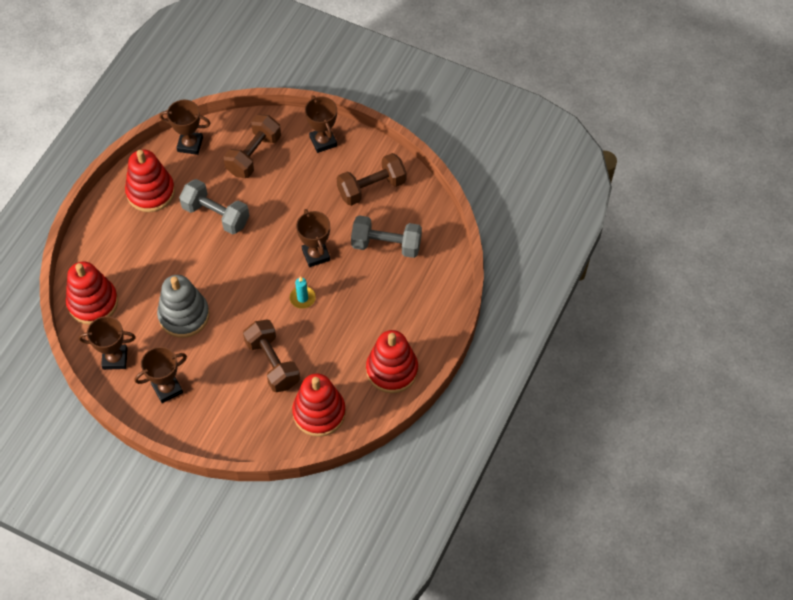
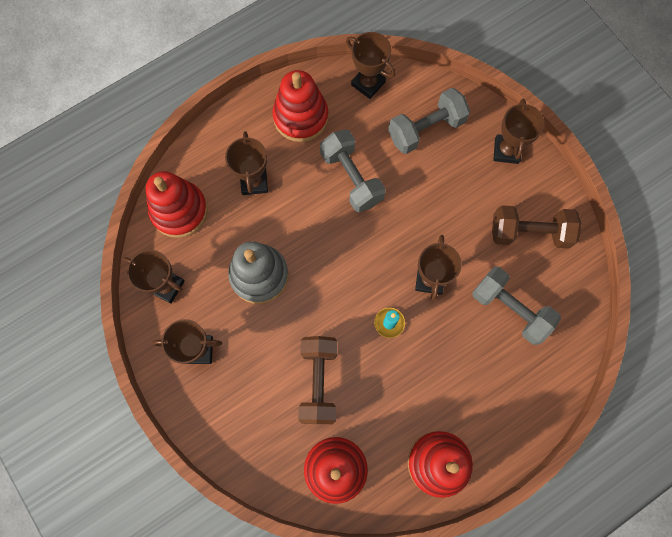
camera: 30 degrees right, 15 degrees up
(141, 254) = (254, 182): none -> brown trophy
(254, 155) = (426, 129): brown dumbbell -> grey dumbbell

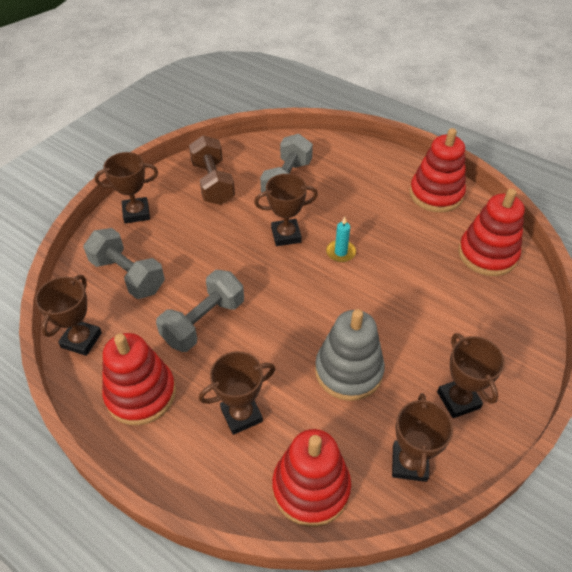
camera: 110 degrees left, 25 degrees down
(318, 382) = (424, 287): brown dumbbell -> none

